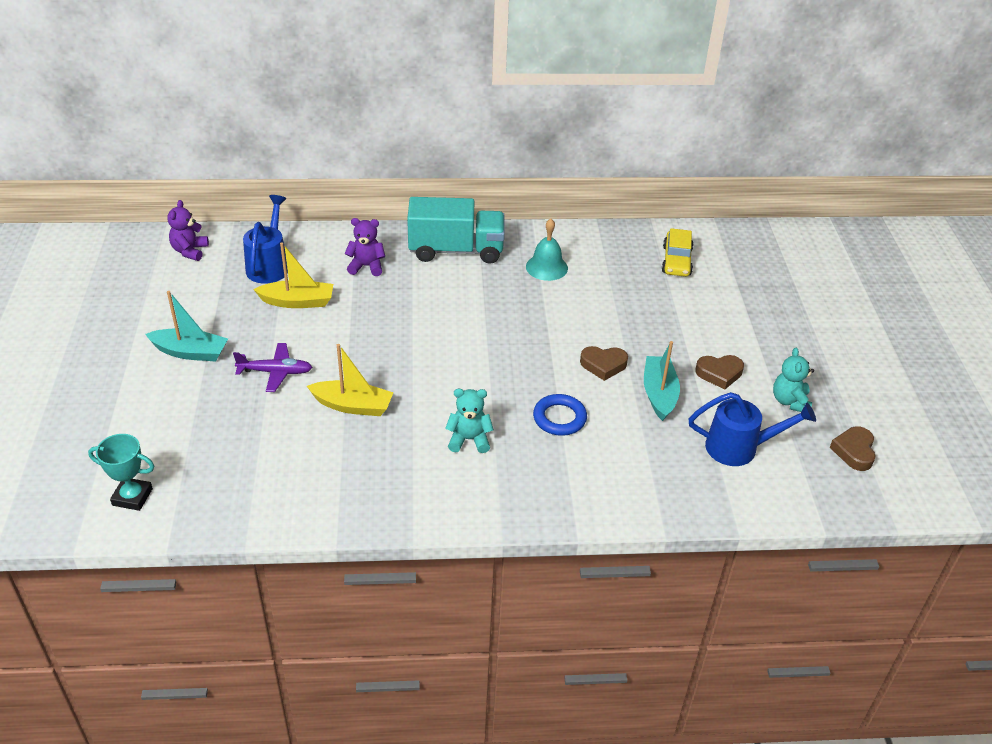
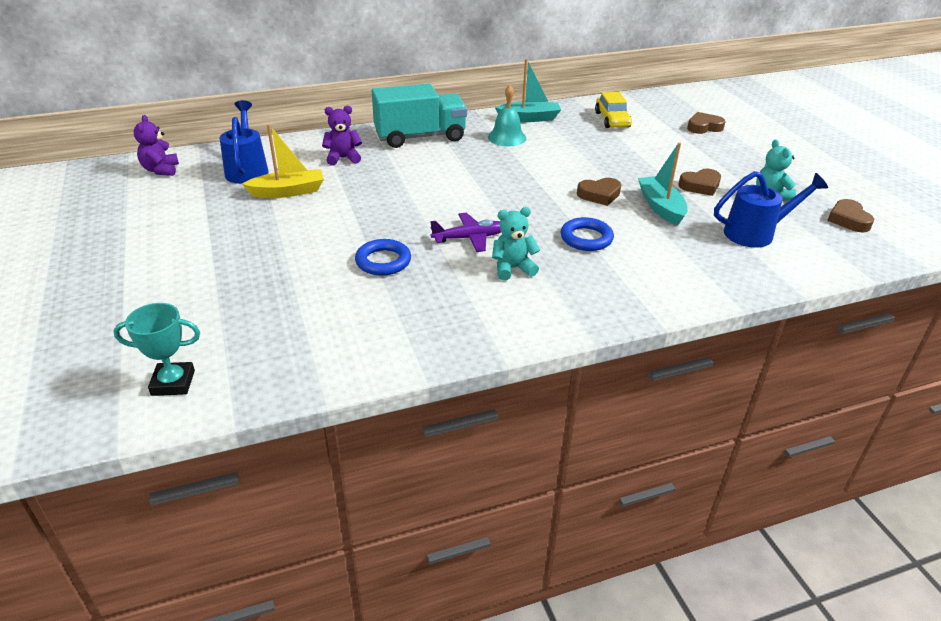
camera: 15 degrees left, 5 degrees down
(190, 352) = (192, 246): turquoise boat -> turquoise boat (529, 118)
(275, 372) = (290, 248): purple plane -> purple plane (470, 238)
(353, 406) = (383, 261): yellow boat -> blue ring
(776, 290) = (704, 127): none -> brown heart

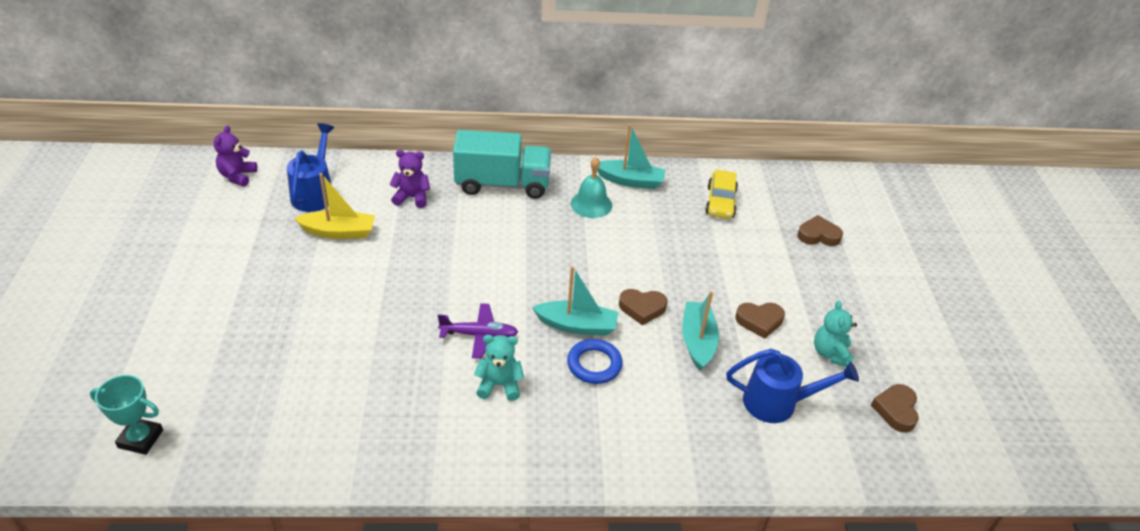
camera: 15 degrees right, 5 degrees up
(383, 261) = (383, 344): blue ring -> none
(552, 216) = (577, 325): none -> turquoise boat

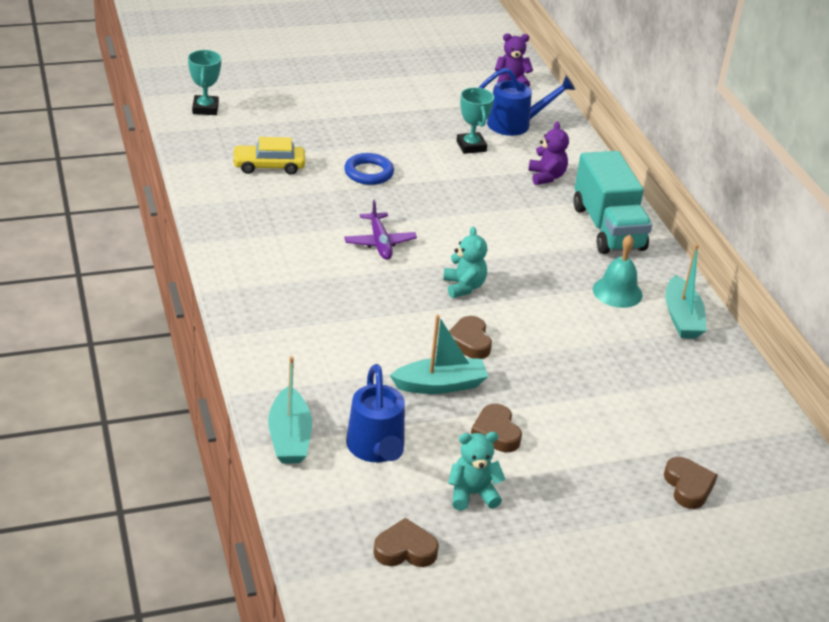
camera: 75 degrees right, 5 degrees down
(339, 232) = (471, 146): yellow boat -> turquoise trophy
(499, 385) = (323, 262): turquoise teddy bear -> turquoise teddy bear (463, 287)
(577, 325) = (422, 300): turquoise boat -> turquoise boat (289, 437)
(594, 364) = (374, 316): blue ring -> blue ring (368, 173)
(720, 202) = (695, 394): yellow car -> yellow car (269, 166)

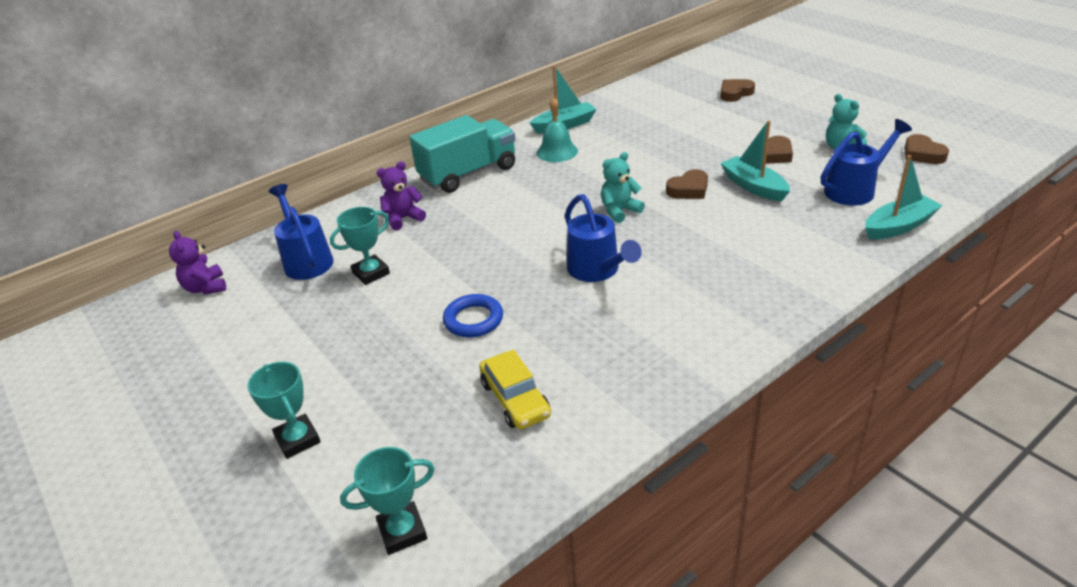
camera: 105 degrees left, 0 degrees up
(309, 92) = (297, 440): none -> turquoise trophy
(380, 243) = (597, 271): purple plane -> blue watering can

